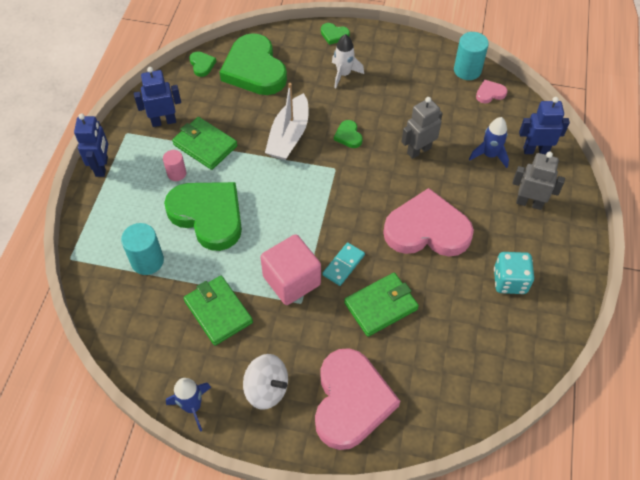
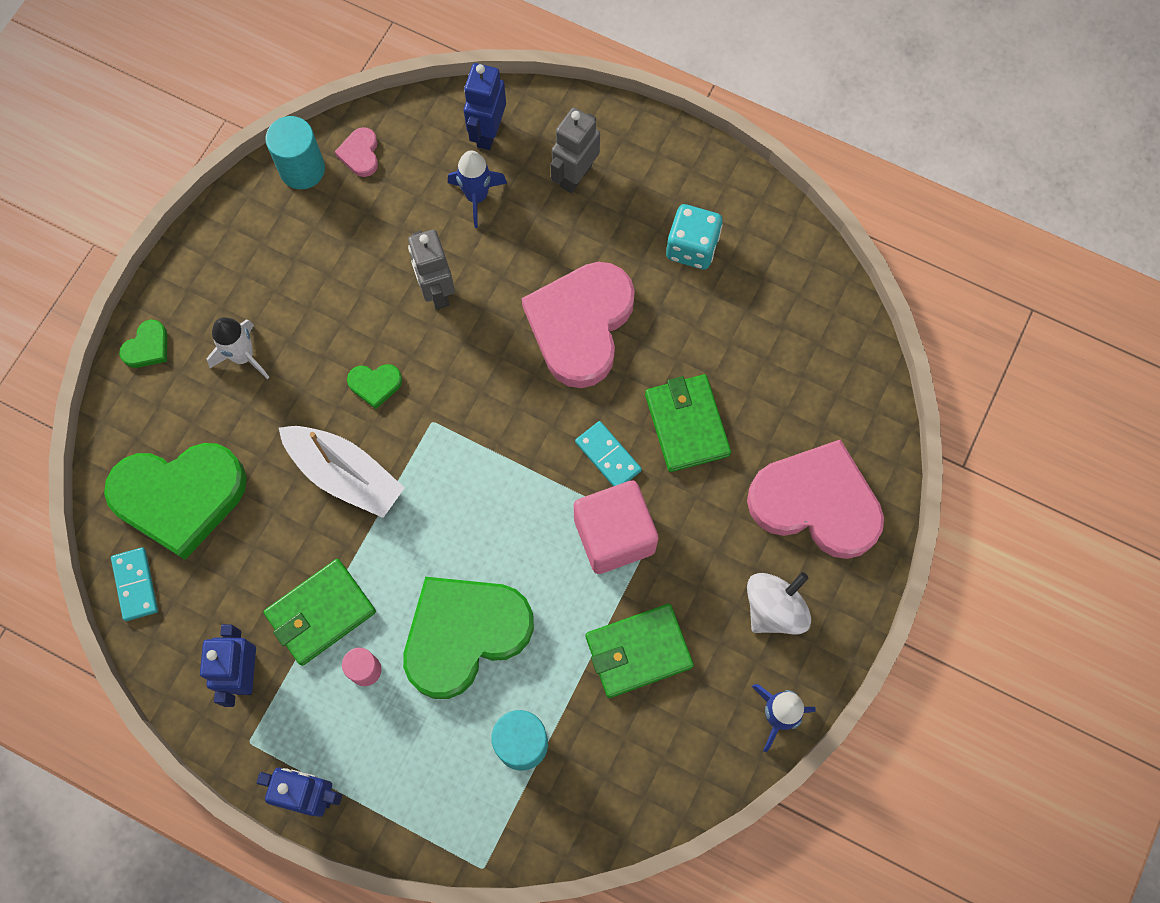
camera: 75 degrees left, 15 degrees up
(202, 65) = (136, 584): green heart -> turquoise domino

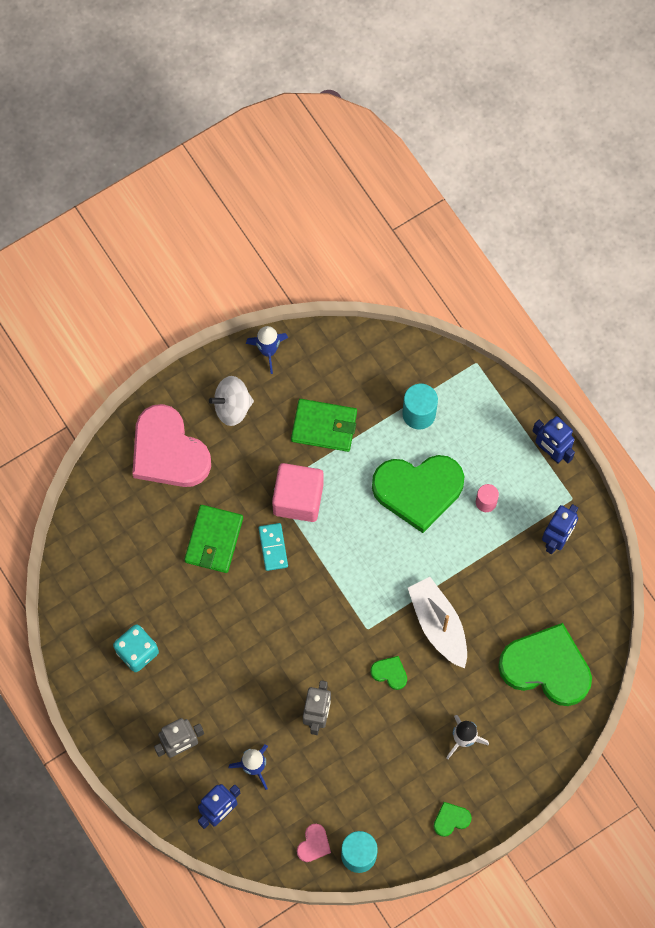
camera: 150 degrees left, 0 degrees up
(136, 584) = (597, 627): turquoise domino -> none
(147, 347) = (522, 780): green heart -> green heart (451, 819)
(321, 613) = (495, 549): green wallet -> none
(580, 325) = (239, 640): pink heart -> none

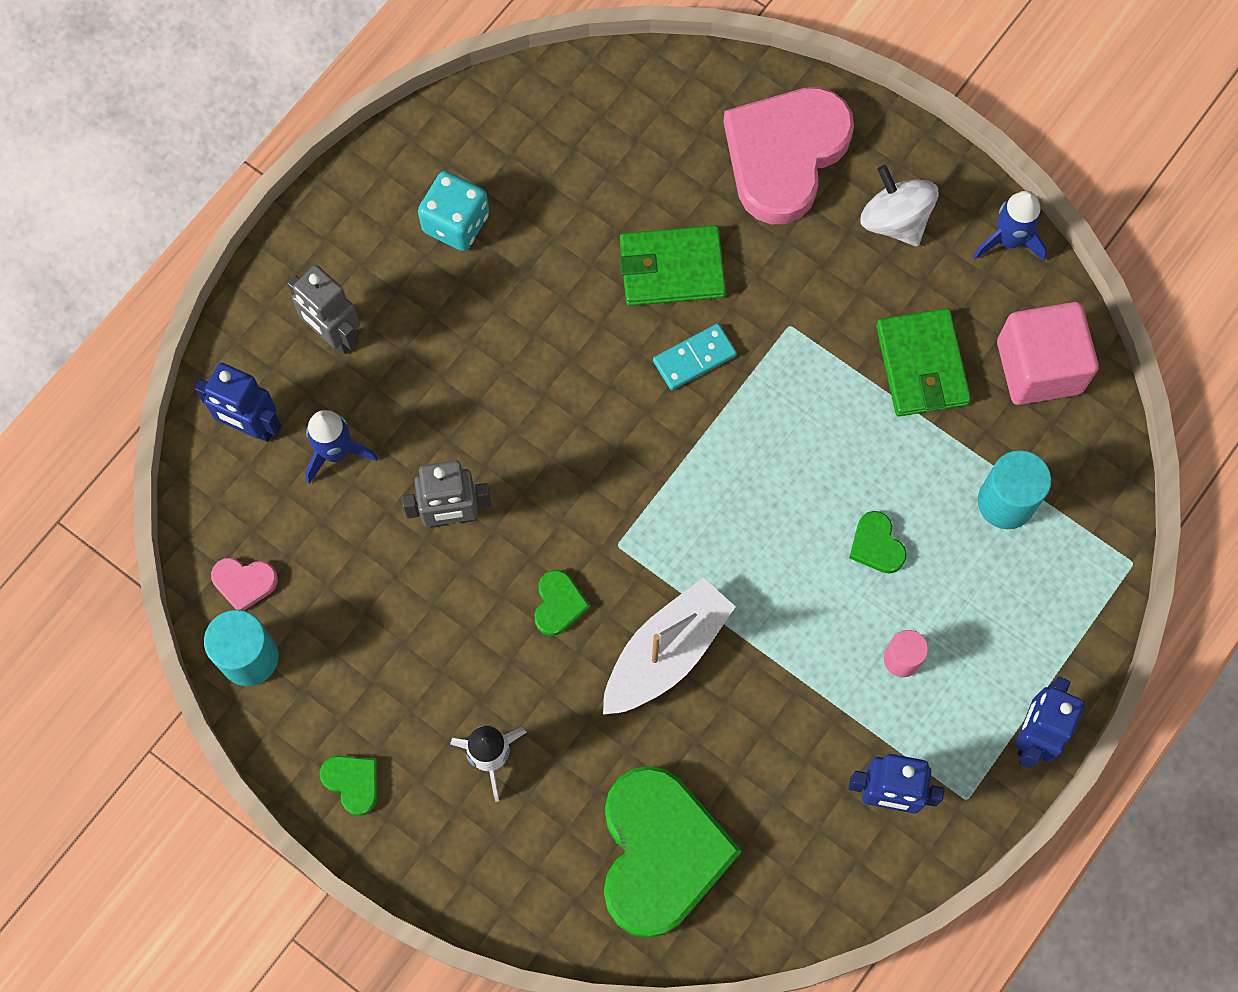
camera: 70 degrees right, 0 degrees up
(298, 499) = (787, 367): pink cube -> pink cube (1039, 367)
(418, 490) = (876, 545): green heart -> green heart, size x0.41

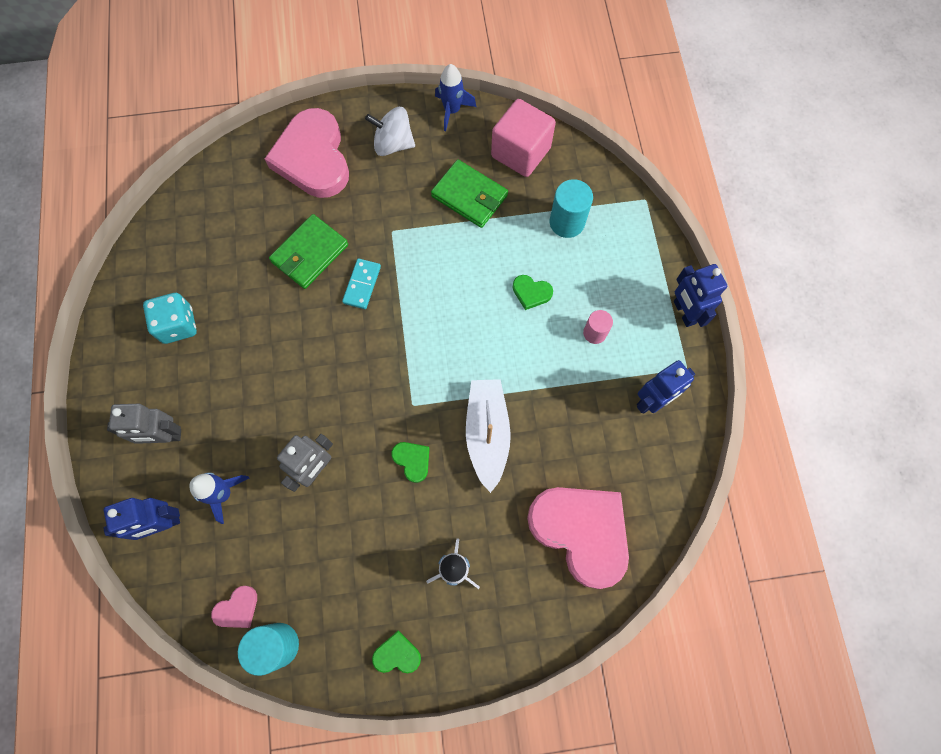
camera: 45 degrees left, 0 degrees up
(660, 853) = (581, 532): green heart -> pink heart

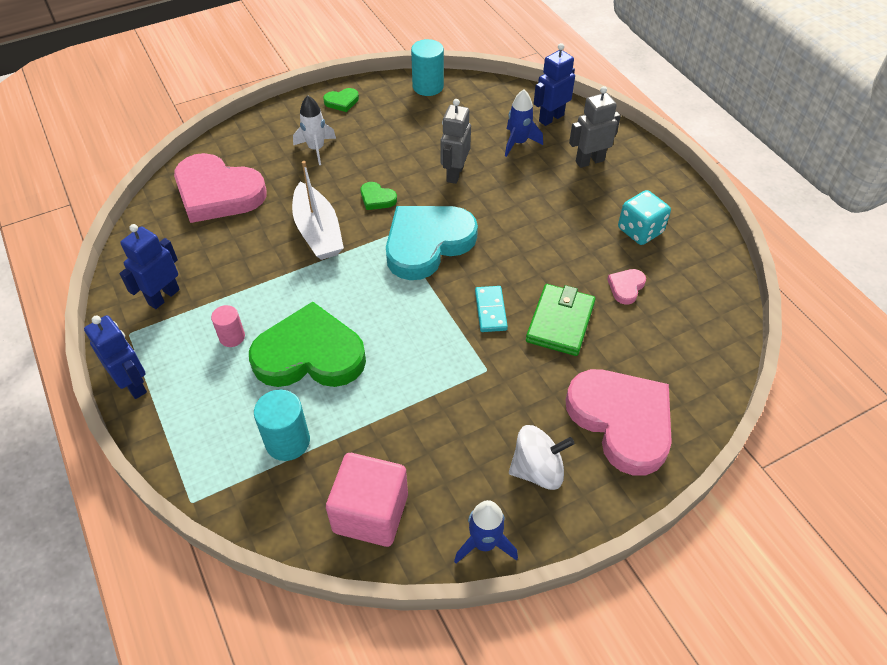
camera: 160 degrees right, 20 degrees down
(237, 608) = (467, 94): pink heart -> pink heart (626, 287)
(385, 380) = (427, 243): none -> turquoise heart
(469, 196) = (415, 436): green wallet -> none
(531, 293) = (310, 354): green heart -> green heart, size x2.44

